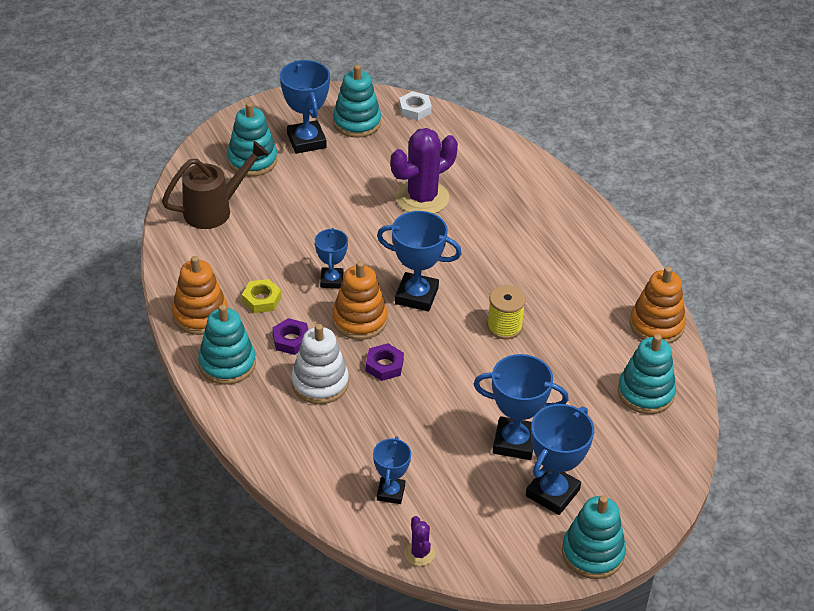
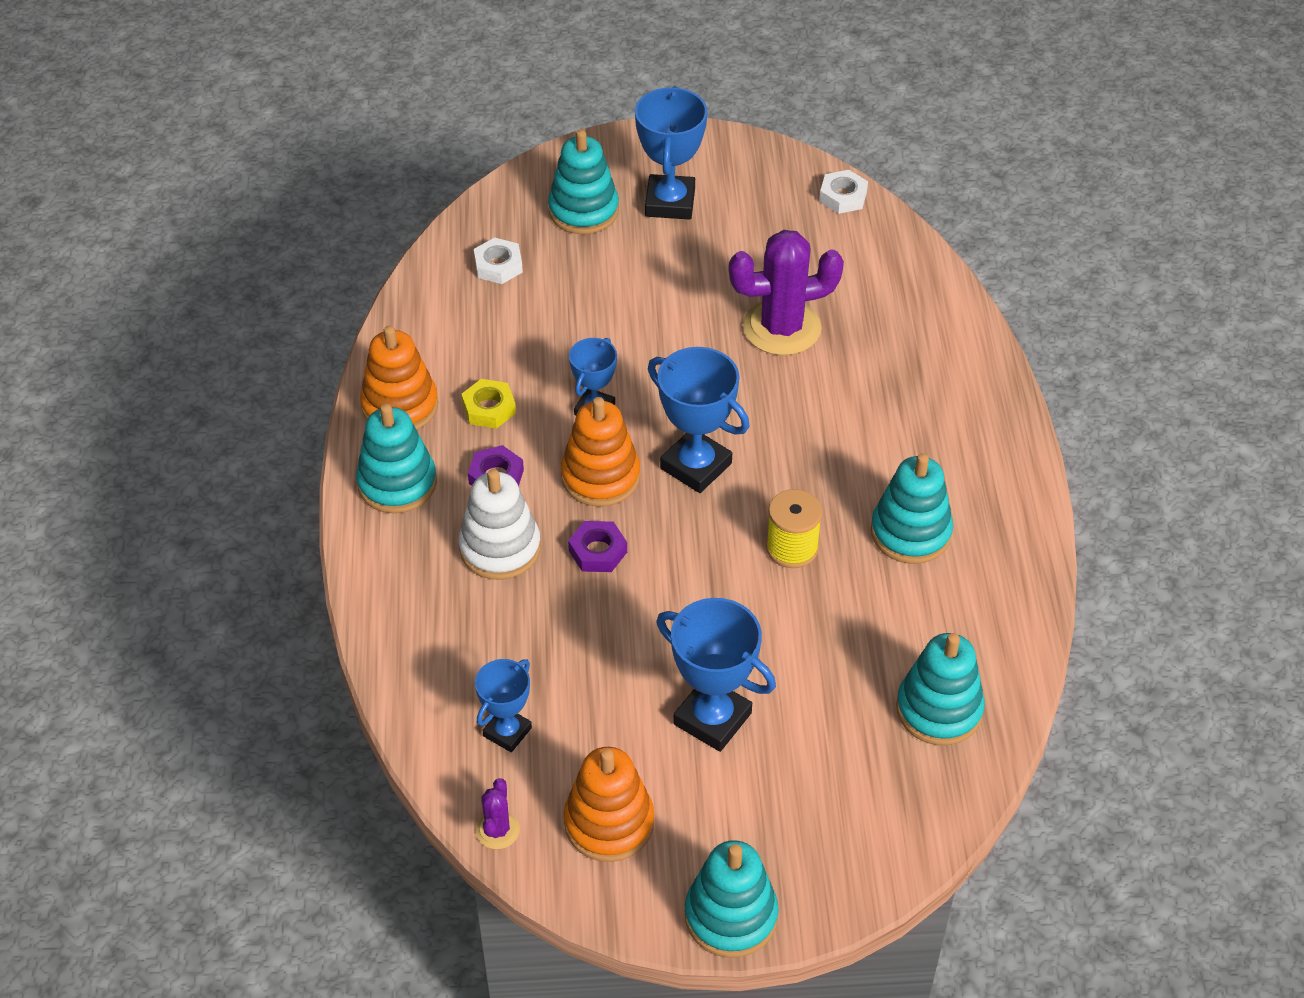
camera: 25 degrees right, 5 degrees up
(215, 209) = (498, 266): brown watering can -> white nut
(357, 122) = (752, 194): turquoise stacking toy -> turquoise stacking toy (910, 532)
(552, 493) = (724, 809): blue trophy -> none
(656, 325) = (1012, 614): orange stacking toy -> orange stacking toy (609, 823)

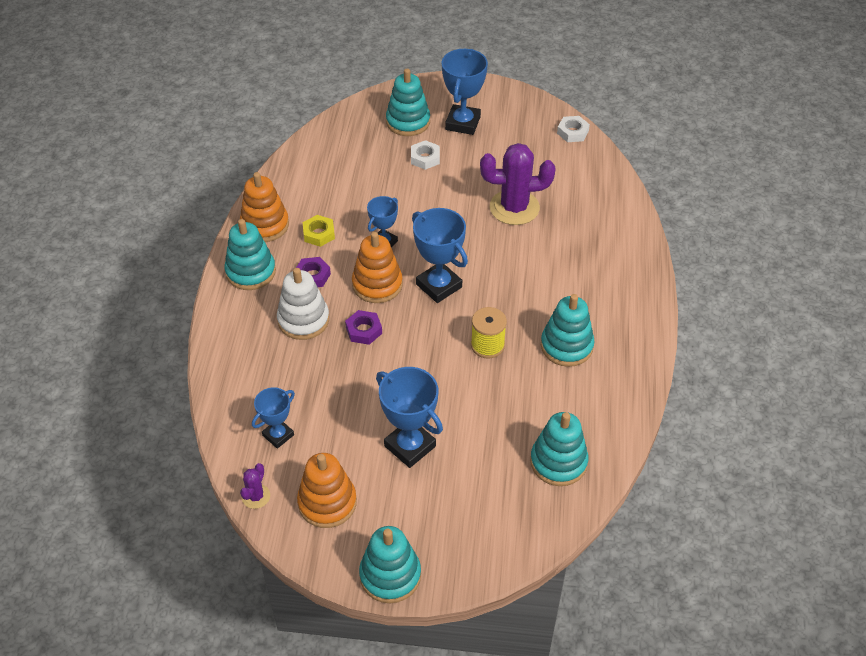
camera: 10 degrees right, 0 degrees up
(498, 266) = (347, 148): white nut -> white nut (425, 158)

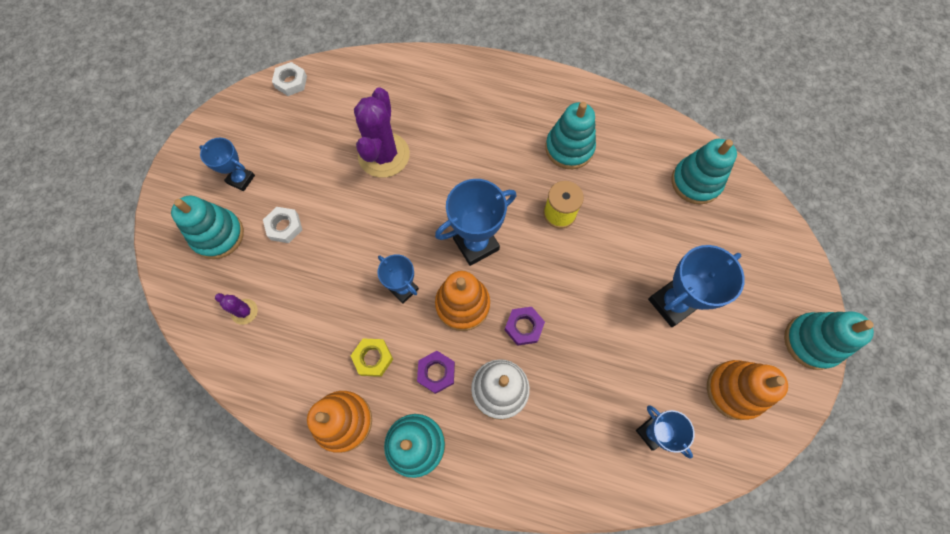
camera: 80 degrees left, 20 degrees up
(256, 496) = (726, 463): purple cactus -> purple cactus (244, 311)
(463, 123) = (241, 179): blue trophy -> blue trophy, size x0.62

